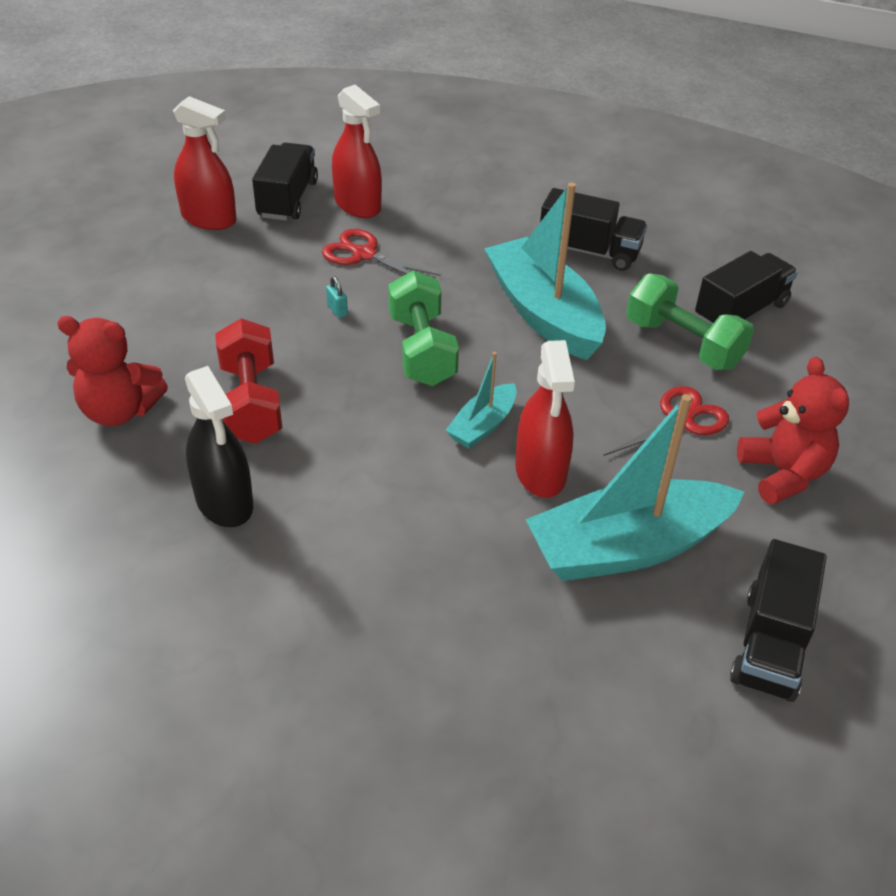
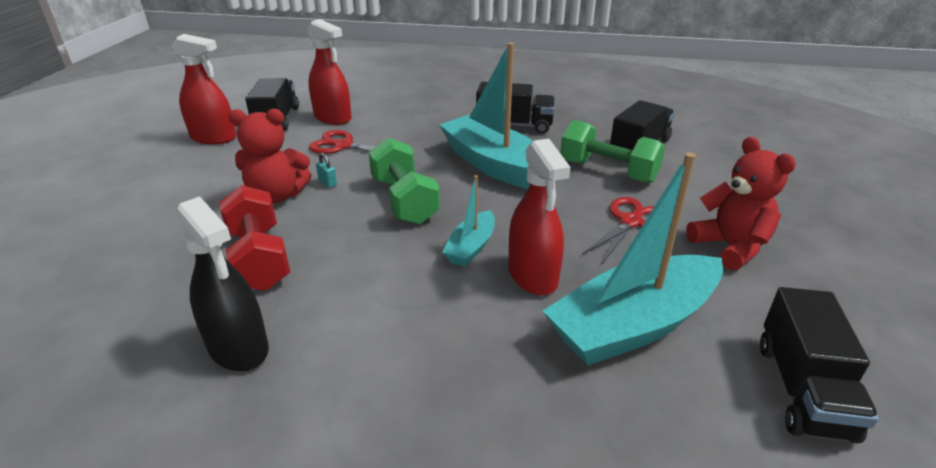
camera: 10 degrees left, 10 degrees down
(120, 411) = (130, 283): red teddy bear -> red teddy bear (277, 196)

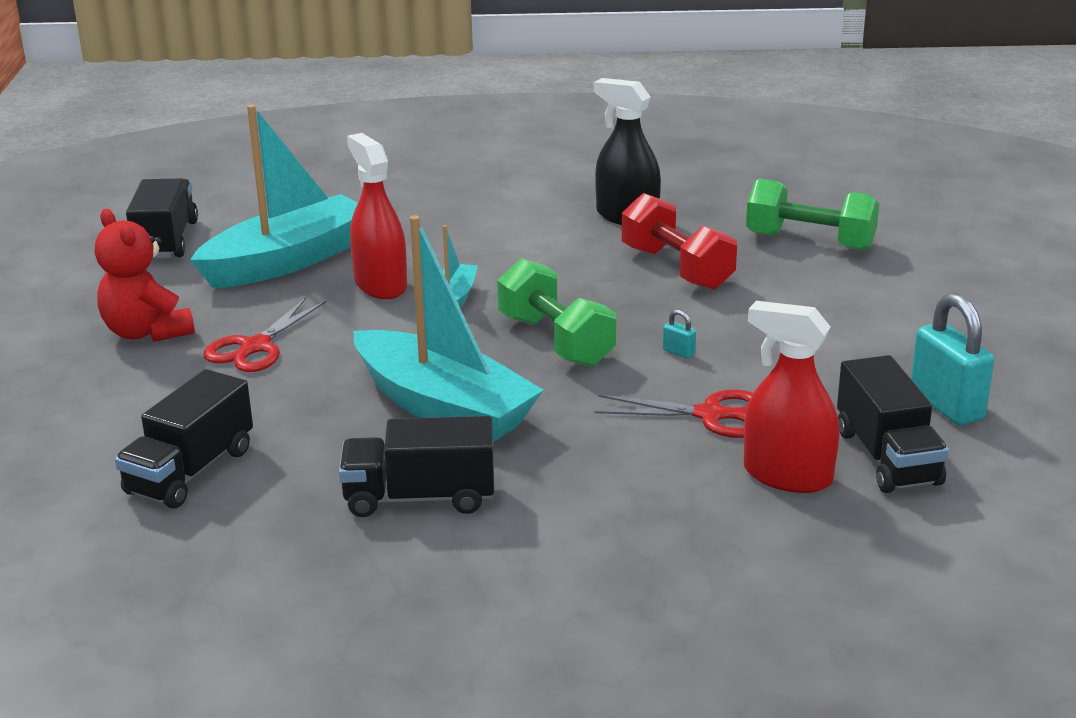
camera: 170 degrees right, 5 degrees down
(213, 137) = (946, 405): red spray bottle -> turquoise padlock
(277, 196) = (729, 329): red teddy bear -> none
(608, 171) = (263, 416): green dumbbell -> green dumbbell (810, 242)

